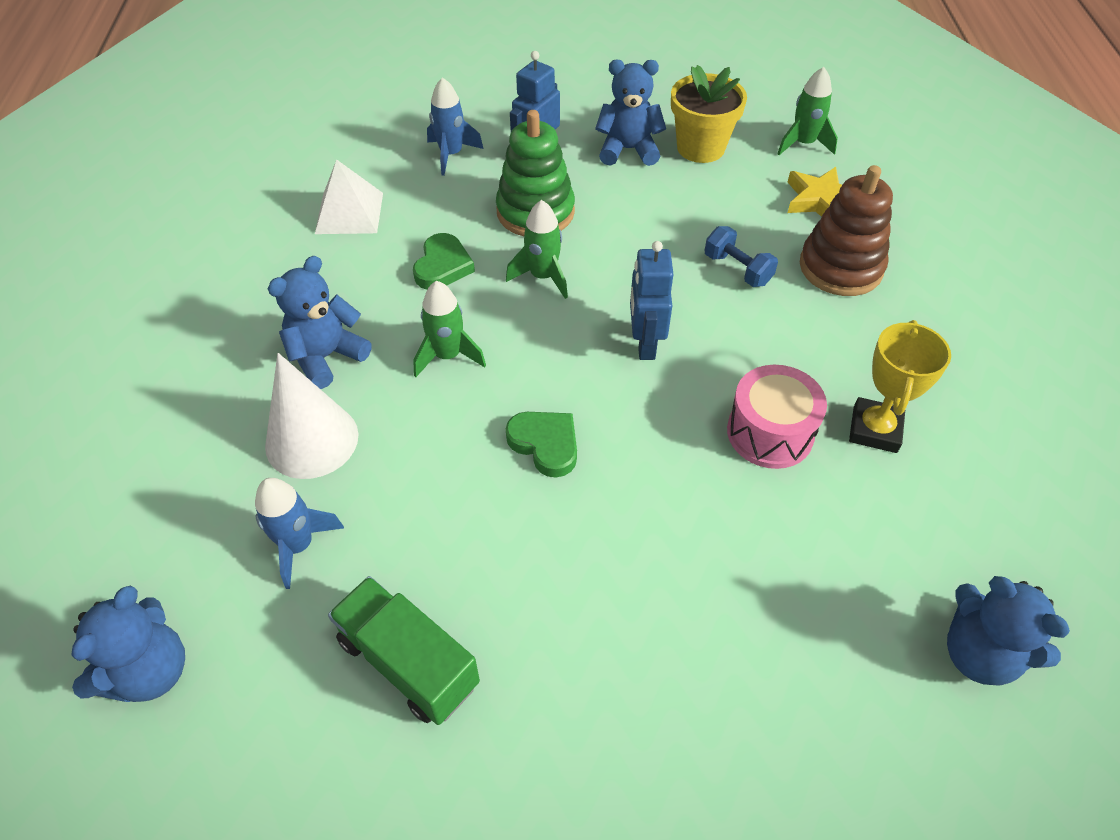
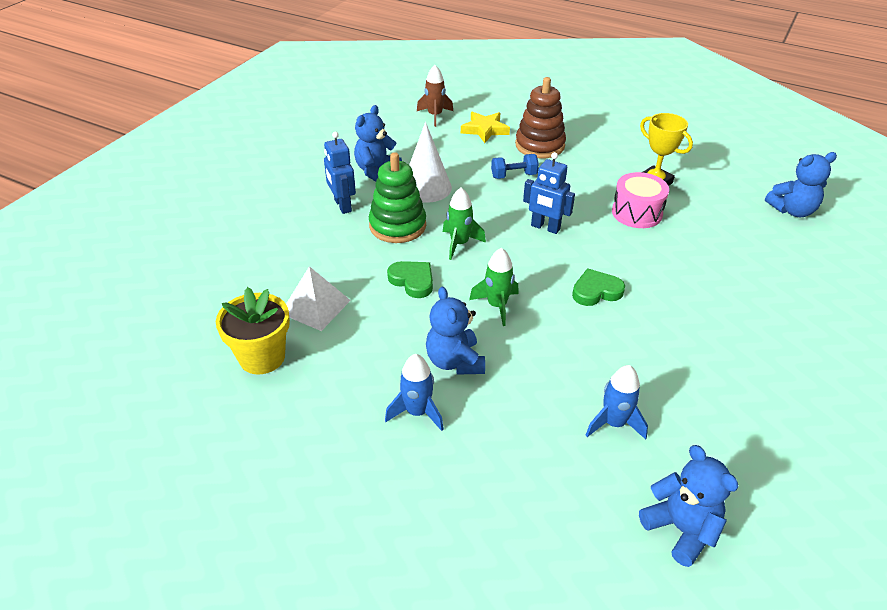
camera: 60 degrees left, 10 degrees down
(312, 440) = (527, 391): white cone -> white cone (426, 187)
(408, 662) = (724, 398): green truck -> none
(451, 154) = (303, 240): blue rocket -> blue rocket (417, 412)
(700, 148) = (402, 147): yellow flower pot -> yellow flower pot (262, 357)
(803, 144) = (435, 116): green rocket -> brown rocket

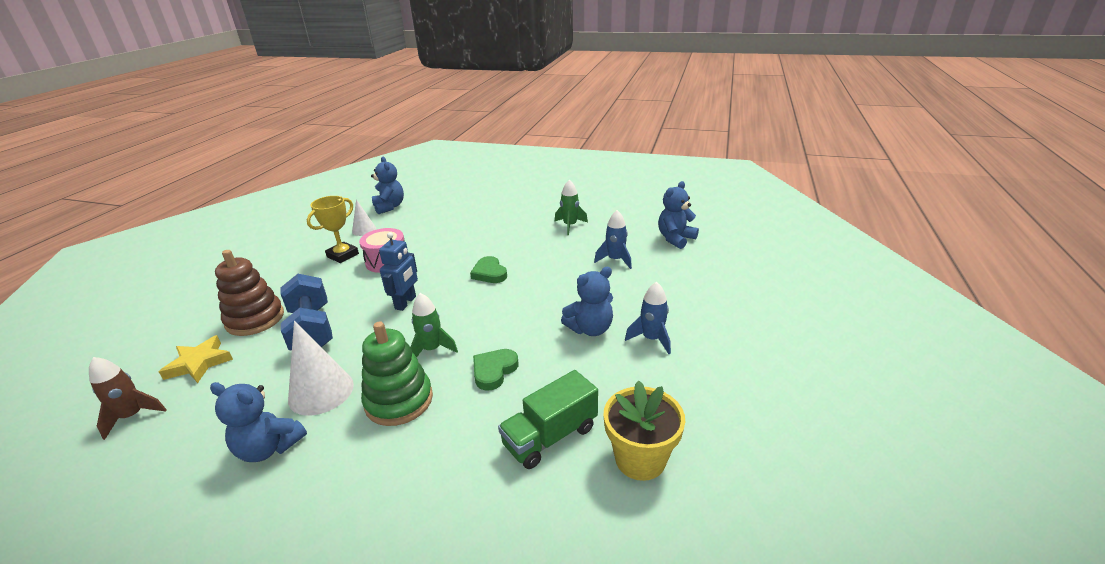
camera: 100 degrees left, 10 degrees down
(315, 306) = (550, 436): white pyramid -> green truck
(342, 206) = (350, 464): blue robot -> none
(497, 306) = (517, 316): green rocket -> green rocket (570, 226)
(514, 176) = (312, 330): blue dumbbell -> blue dumbbell, size x1.84
(719, 193) = (364, 230): none -> white cone

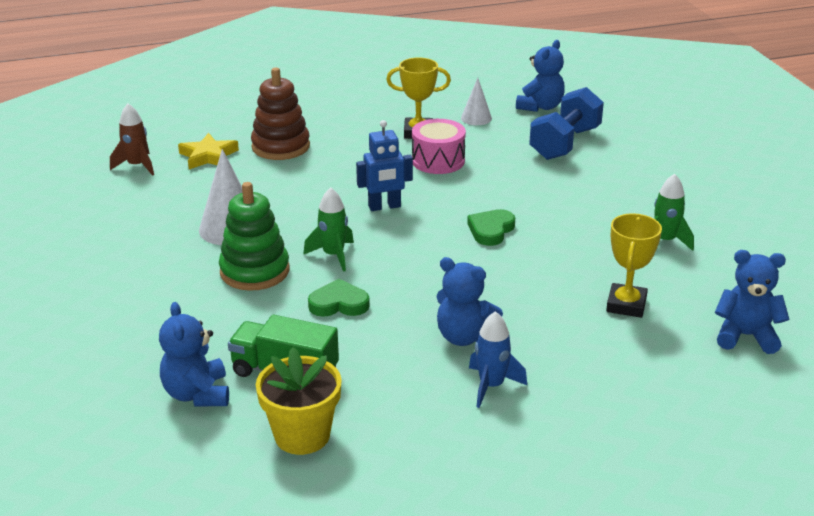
camera: 55 degrees right, 0 degrees up
(269, 447) = (157, 239): blue teddy bear -> blue teddy bear (197, 394)
(312, 330) = (296, 181): blue dumbbell -> blue dumbbell (565, 143)
(615, 260) = (626, 305): blue rocket -> yellow trophy

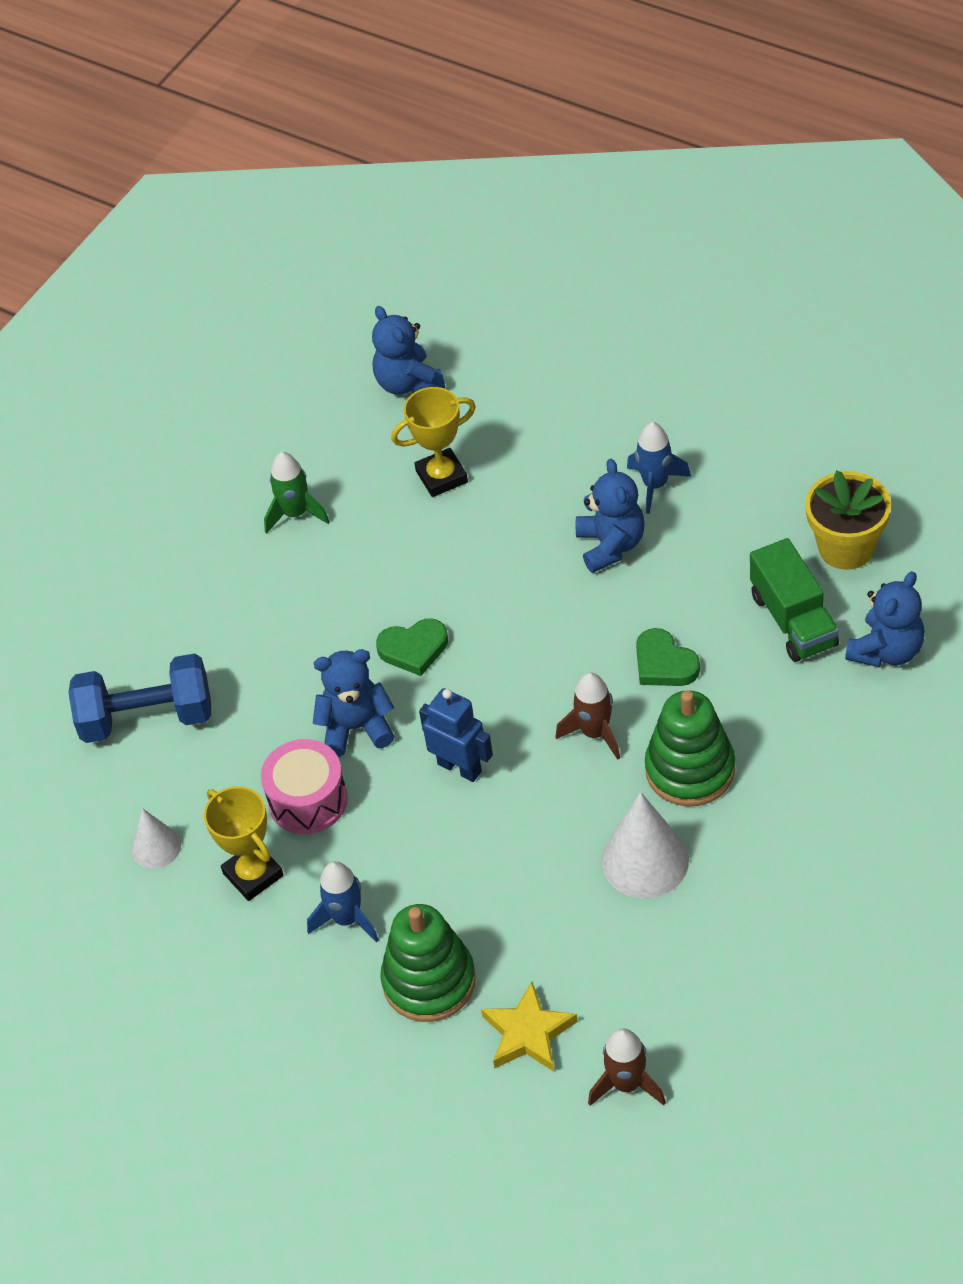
camera: 125 degrees left, 20 degrees up
(281, 146) = (429, 981): brown stacking toy -> green stacking toy
(333, 255) = (595, 733): green rocket -> brown rocket
(351, 142) = (347, 919): none -> blue rocket
(540, 107) = (60, 807): blue teddy bear -> blue teddy bear (356, 727)

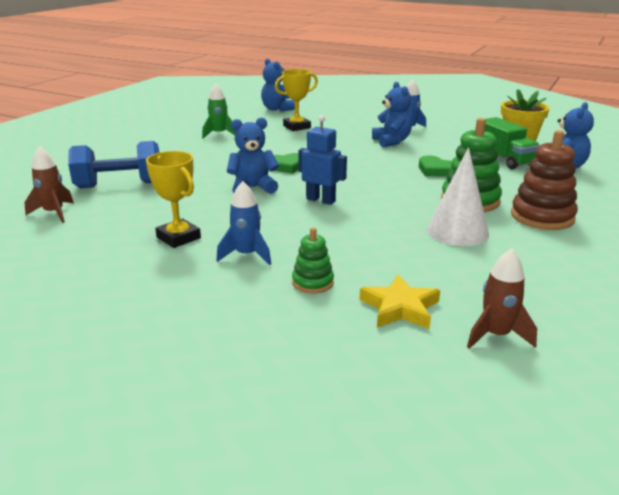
camera: 10 degrees left, 25 degrees down
(156, 847) = (111, 227): white cone -> none
(308, 800) = (220, 211): pink drum -> none
(429, 981) = (313, 282): green stacking toy -> green stacking toy, size x0.56
(595, 733) = (404, 189): brown rocket -> brown rocket (54, 213)
(783, 819) = (542, 217): none -> brown stacking toy

